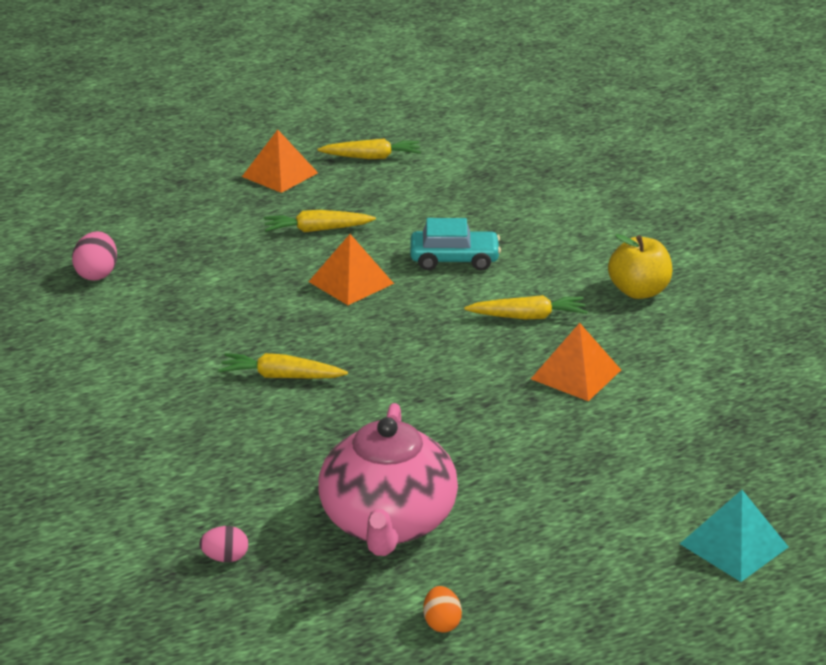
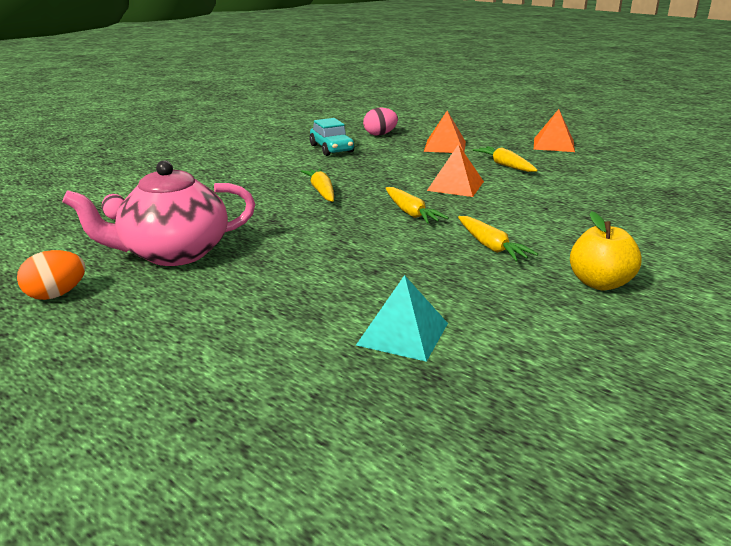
camera: 65 degrees right, 5 degrees down
(372, 157) = (623, 160): yellow carrot -> yellow carrot (411, 213)
(441, 623) = (56, 295): orange egg -> orange egg, size x1.54
(454, 259) = (533, 207): turquoise car -> turquoise car (331, 149)
(576, 374) = (429, 281): orange pyramid -> orange pyramid (445, 146)
(733, 545) = (209, 416): turquoise pyramid -> turquoise pyramid (403, 333)

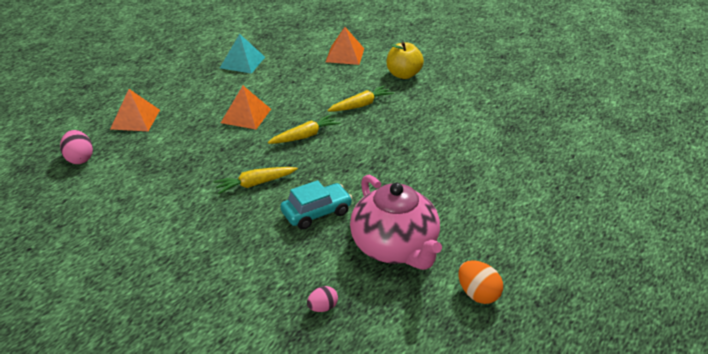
camera: 95 degrees left, 10 degrees up
(331, 149) = (124, 188): turquoise car -> turquoise car (316, 213)
(403, 333) = (477, 136): turquoise pyramid -> turquoise pyramid (242, 62)
(505, 165) = (198, 91): yellow carrot -> none
(554, 145) = (146, 66): orange pyramid -> orange pyramid (345, 55)

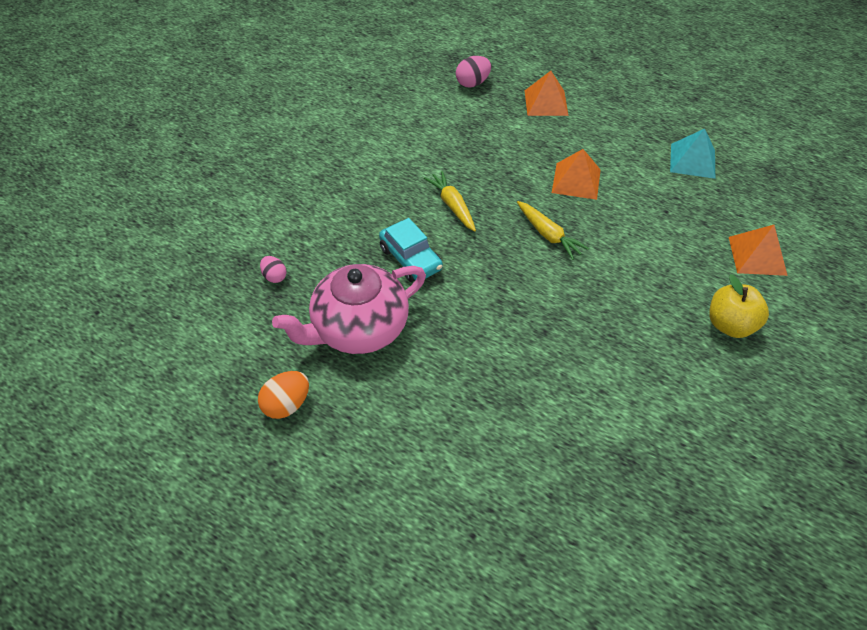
camera: 85 degrees right, 15 degrees up
(361, 105) = (632, 282): yellow carrot -> none

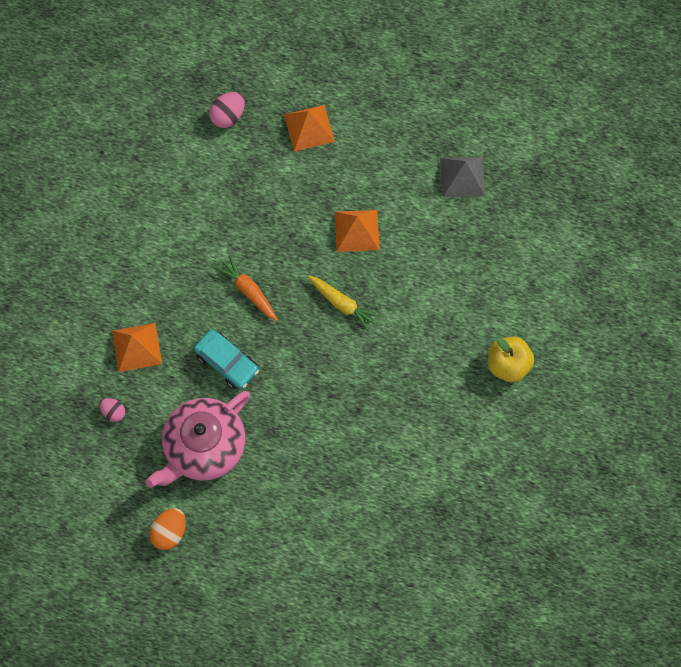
camera: 15 degrees left, 20 degrees up
(452, 206) = (248, 290): yellow carrot -> orange carrot
(692, 160) = (462, 176): turquoise pyramid -> grey pyramid
(757, 256) = (527, 282): orange pyramid -> orange pyramid (137, 347)

